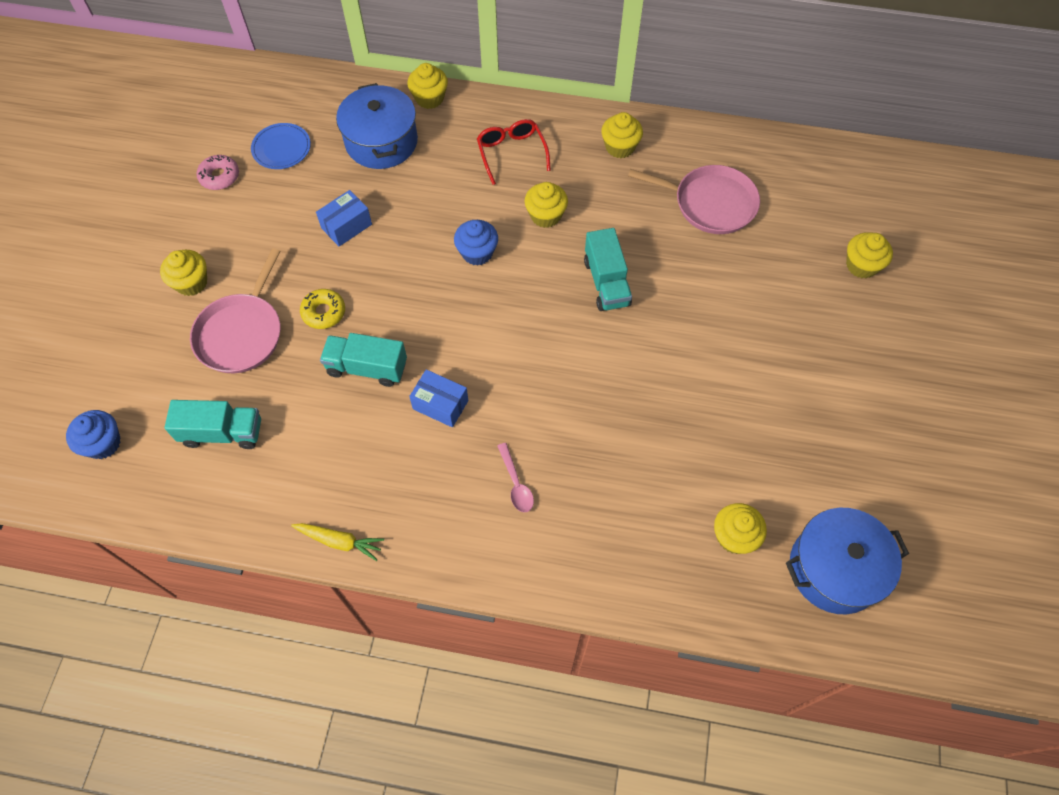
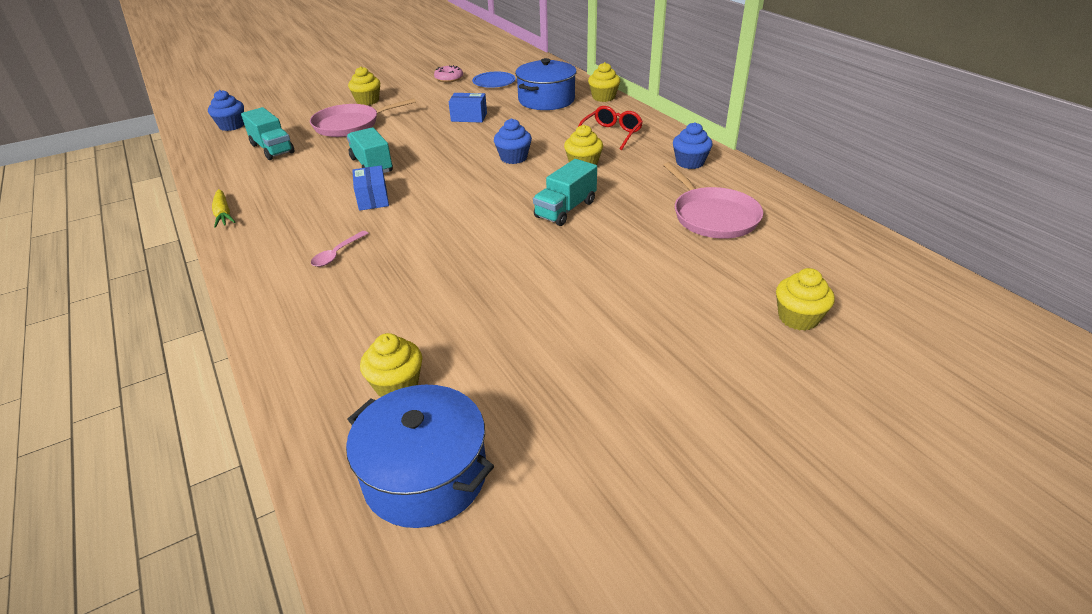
camera: 50 degrees right, 25 degrees down
(324, 312) = (396, 137): yellow donut -> none
(620, 147) = (690, 162): yellow cupcake -> blue cupcake

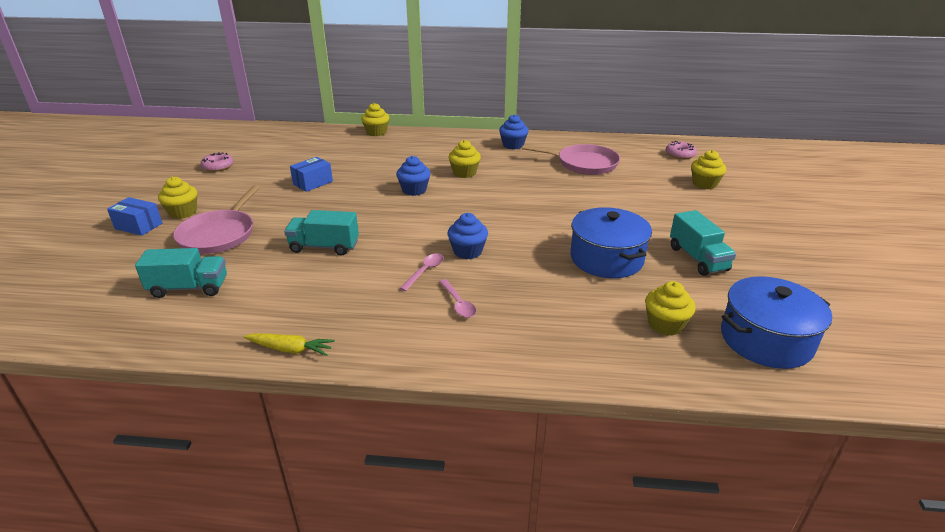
camera: 55 degrees left, 5 degrees down
(232, 126) = (74, 300): blue cupcake -> blue cupcake (467, 251)
(373, 199) = (387, 263): blue box -> blue box (138, 226)
(375, 219) = (425, 271): none -> pink spoon
(494, 82) = (267, 154): blue plate -> none
(546, 100) = (341, 149): blue pot -> blue pot (606, 259)
(565, 209) = (516, 199): turquoise truck -> turquoise truck (697, 258)
(611, 134) = (436, 150): red glasses -> none
(863, 272) = (680, 154): none -> pink donut

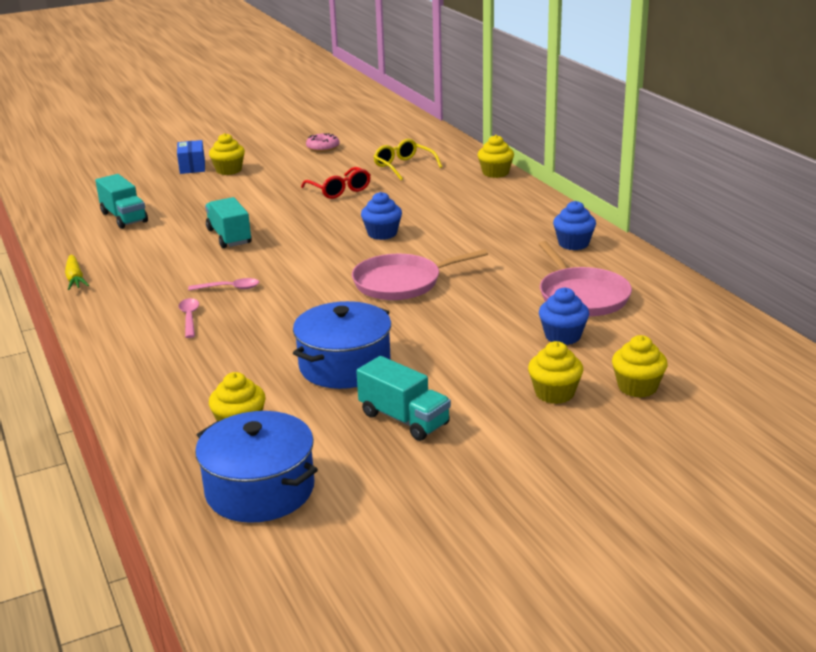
camera: 60 degrees right, 5 degrees down
(219, 234) = (208, 195): pink pan -> pink pan (401, 283)
(312, 152) = (403, 166): none -> yellow glasses
(313, 183) = (340, 190): blue box -> red glasses
(458, 303) = (189, 318): pink spoon -> pink spoon turned 135 degrees clockwise
(464, 173) = (456, 243): yellow cupcake -> yellow cupcake (554, 393)
(467, 251) = (285, 295): blue cupcake -> blue cupcake (562, 336)
(680, 154) = (720, 351): pink donut -> none
(697, 258) = (404, 419): turquoise truck -> turquoise truck turned 90 degrees counterclockwise

